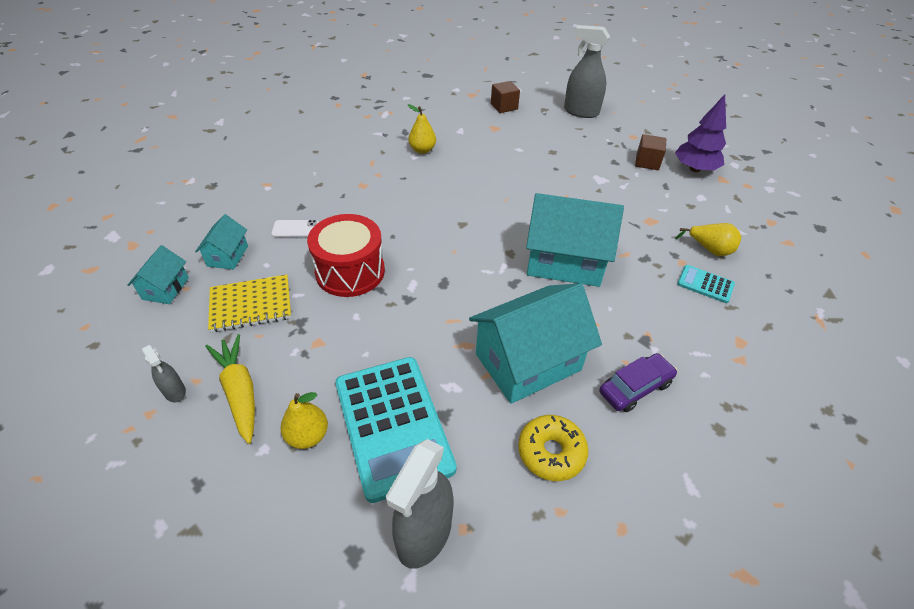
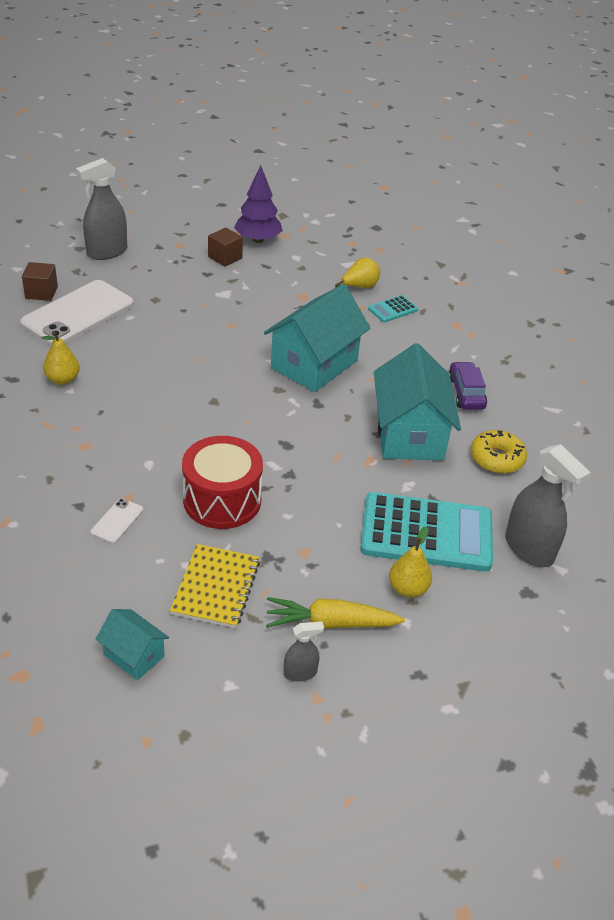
camera: 65 degrees left, 5 degrees down
(227, 256) = (118, 589): turquoise house -> none
(498, 128) = (78, 314): none -> white phone

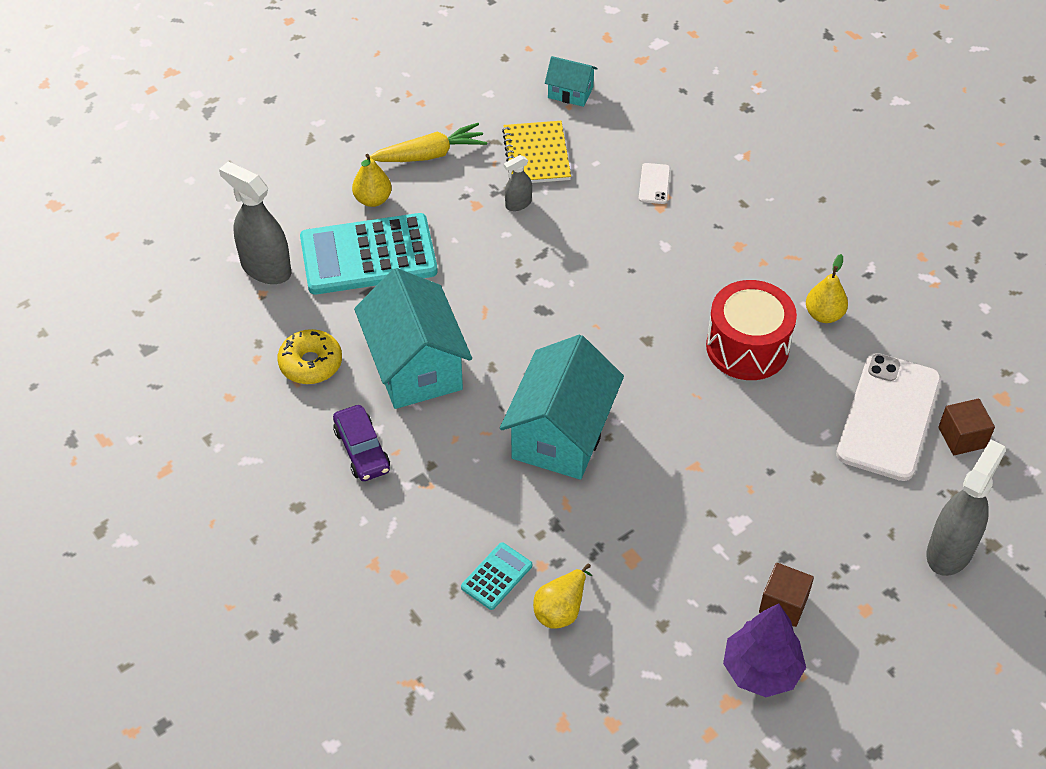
camera: 165 degrees right, 10 degrees up
(222, 500) = (574, 230): red drum -> red drum (747, 347)
(300, 673) = (440, 114): grey spray bottle -> grey spray bottle (518, 204)

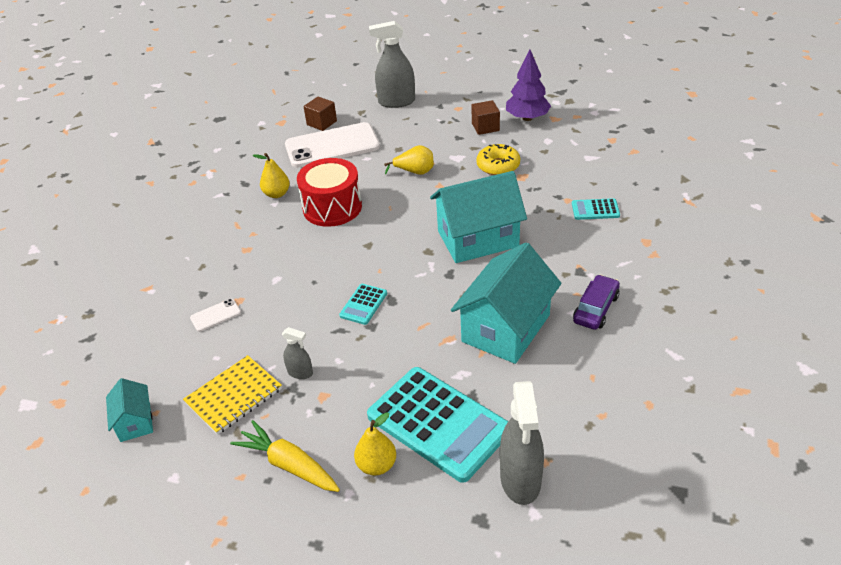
camera: 125 degrees left, 10 degrees down
(311, 363) = (568, 381): yellow donut -> yellow donut (498, 166)
(559, 287) = (363, 304): none -> turquoise calculator
(561, 609) = (581, 181): yellow pear -> yellow pear (415, 172)

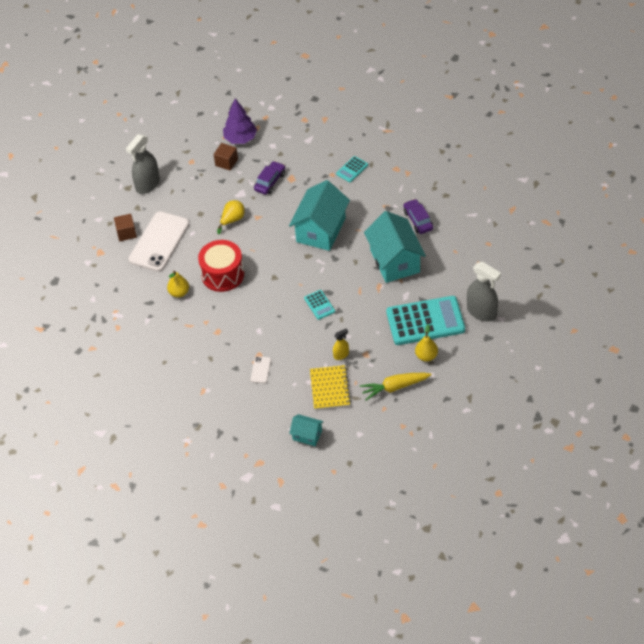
camera: 50 degrees left, 10 degrees up
(300, 373) = (341, 355): grey spray bottle -> yellow spray bottle
(498, 166) = (270, 181): yellow donut -> purple car

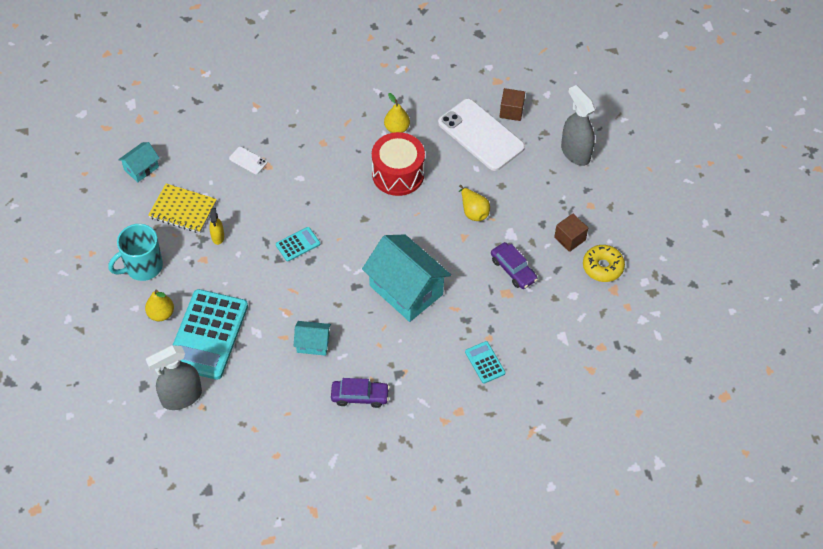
camera: 110 degrees right, 5 degrees up
(240, 139) = (602, 267): purple tree -> yellow donut
(319, 305) = (298, 244): turquoise calculator -> turquoise calculator turned 150 degrees clockwise
(394, 387) = (143, 266): yellow carrot -> turquoise mug
(395, 261) = (313, 344): turquoise house -> turquoise house, size x0.49

